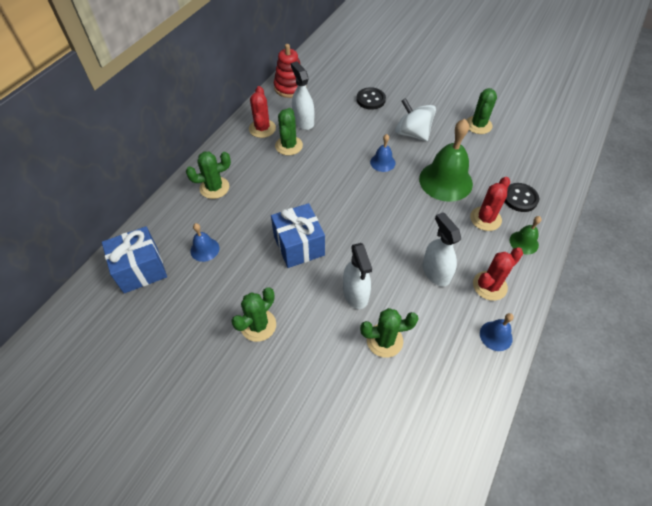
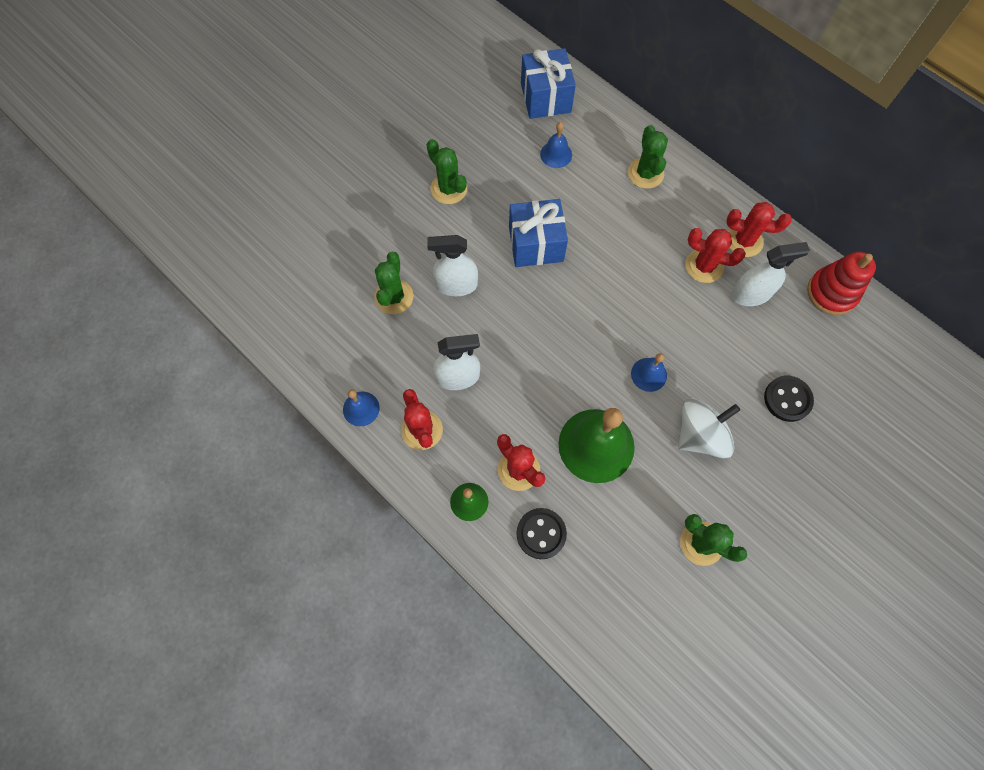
camera: 105 degrees right, 15 degrees up
(289, 146) = (704, 266): green cactus -> red cactus

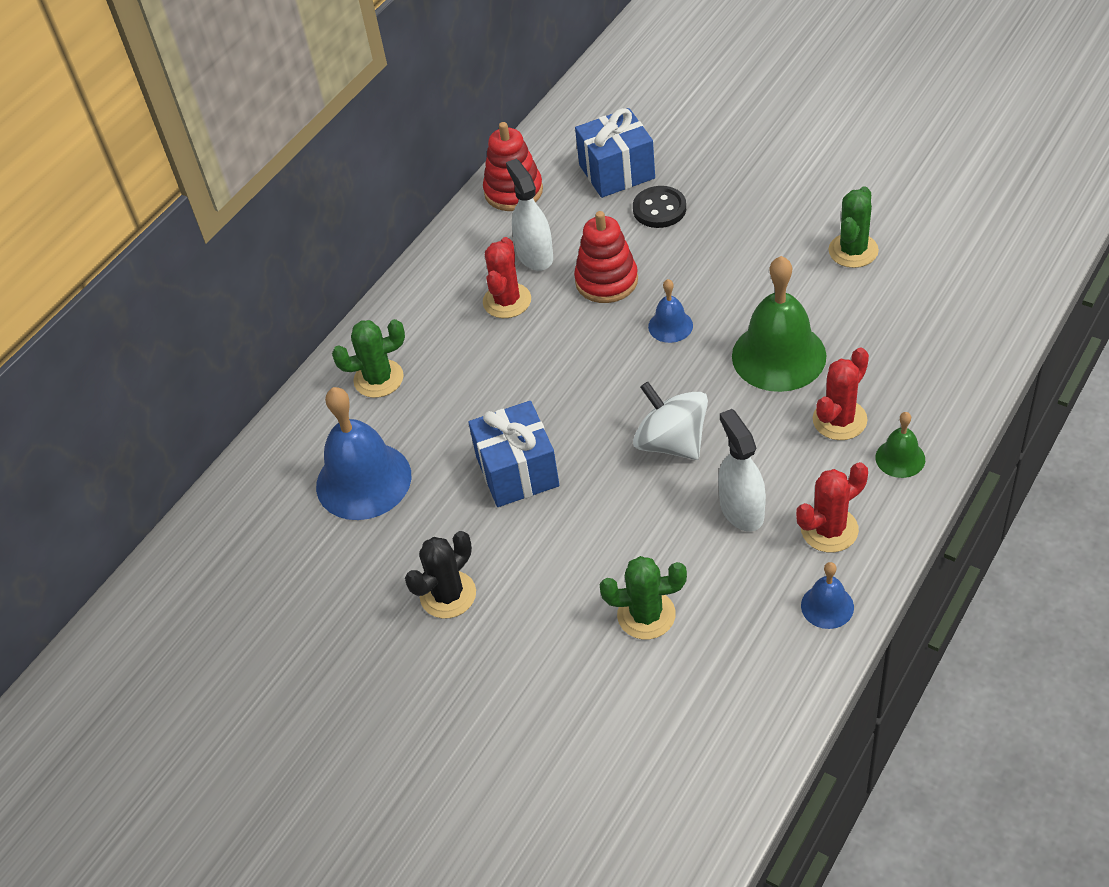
camera: 95 degrees left, 20 degrees down
(449, 189) = (448, 595): green cactus -> black cactus
(456, 285) = (605, 545): white spray bottle -> none
(541, 533) = (906, 383): black button -> none
(545, 98) = (263, 514): blue gift -> blue gift (617, 171)
(556, 154) = (363, 480): blue bell -> blue bell, size x2.04
(700, 435) = (729, 271): white spinning top -> white spinning top (671, 442)
(710, 340) = (606, 281): none -> red stacking toy
(744, 241) = (461, 271): red cactus -> none

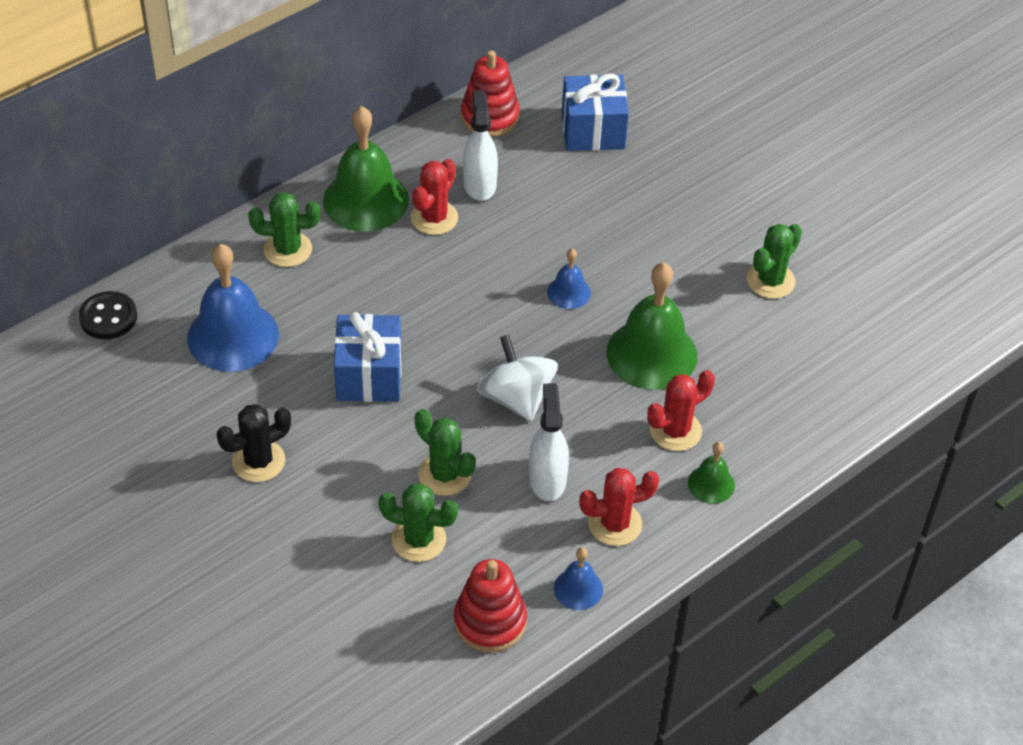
camera: 10 degrees right, 0 degrees up
(432, 306) = (366, 200): none -> green bell
(606, 281) = (532, 230): red stacking toy -> red stacking toy (490, 621)
(640, 541) = (445, 474): none -> green cactus
(659, 209) = (614, 180): black button -> black button (108, 317)

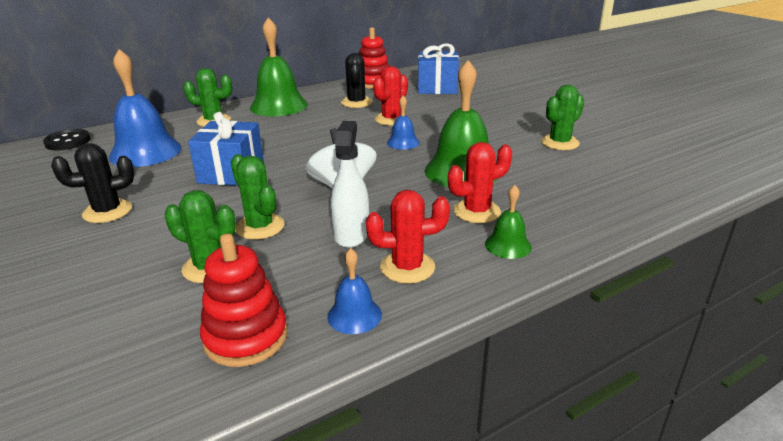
camera: 10 degrees right, 20 degrees down
(434, 218) = (320, 113): red cactus -> red cactus (391, 119)
(479, 184) = (356, 102): white spray bottle -> black cactus

